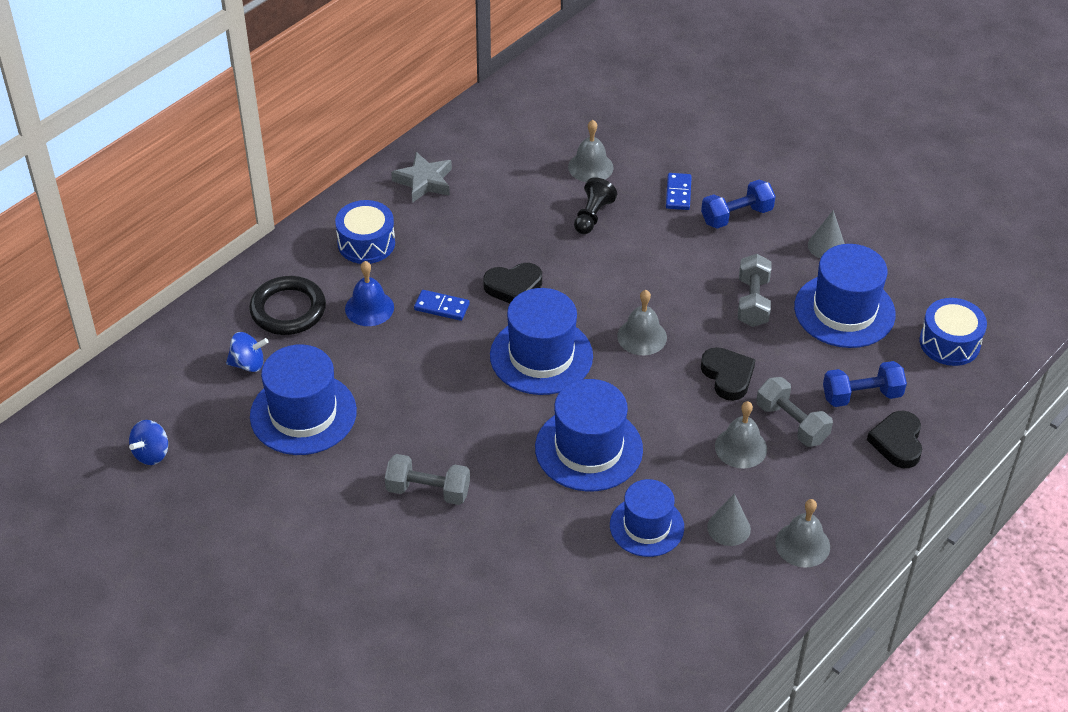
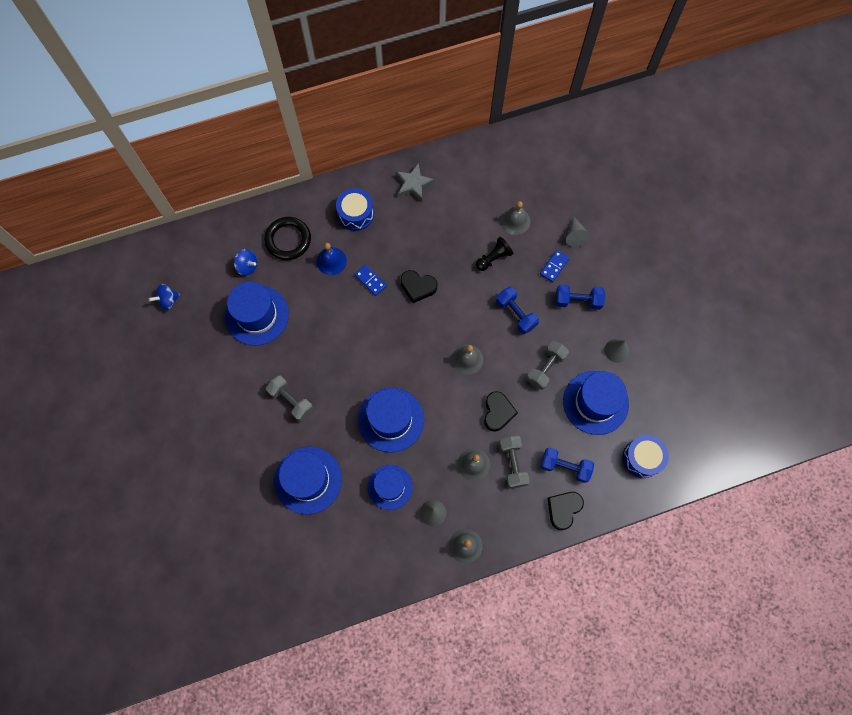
camera: 30 degrees right, 25 degrees up
(541, 356) = (404, 343): blue hat -> blue hat (308, 480)
(668, 262) = (516, 314): none -> blue dumbbell
(680, 152) = (575, 236): none -> grey cone

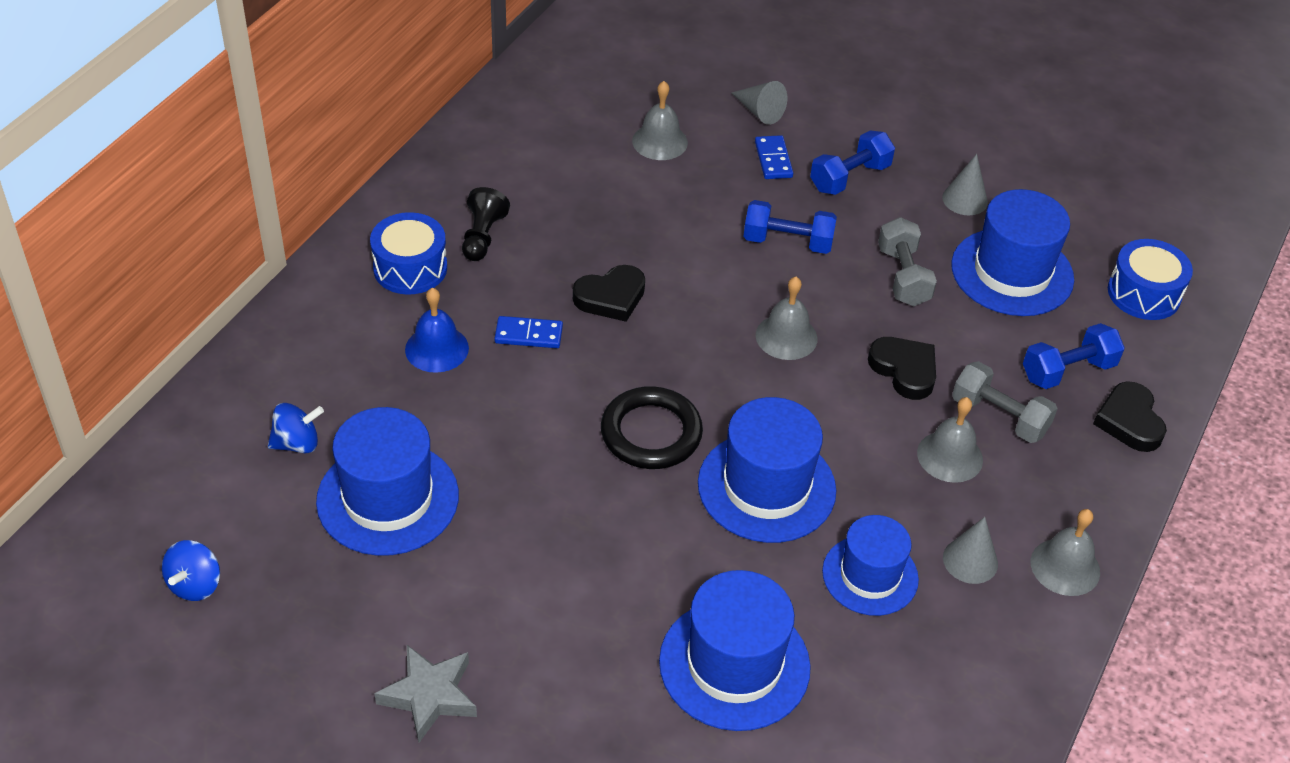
camera: 45 degrees left, 25 degrees down
(288, 240) = (331, 365): black ring -> black ring (651, 433)
(291, 401) = (580, 574): grey dumbbell -> none
(413, 185) = (462, 183): grey star -> grey star (429, 696)
(493, 258) = (680, 199): black pawn -> black pawn (482, 236)

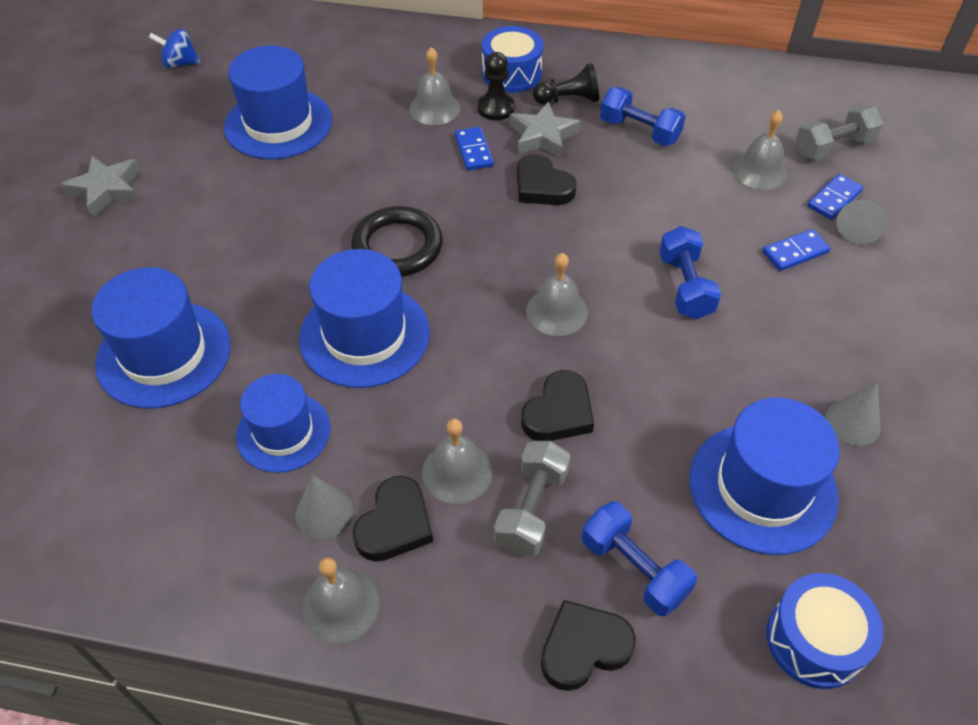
camera: 75 degrees right, 5 degrees up
(297, 443) = (314, 70): blue spinning top -> none
(437, 348) = (434, 108): blue bell -> grey bell
(465, 298) = (496, 108): none -> black pawn
(533, 274) = (543, 136): none -> grey star
(718, 111) = (834, 199): none -> blue domino
(850, 177) = (813, 316): blue dumbbell -> blue dumbbell (639, 131)
(903, 276) = (693, 387): grey dumbbell -> grey dumbbell (832, 147)
(993, 512) = (395, 524): none -> black heart

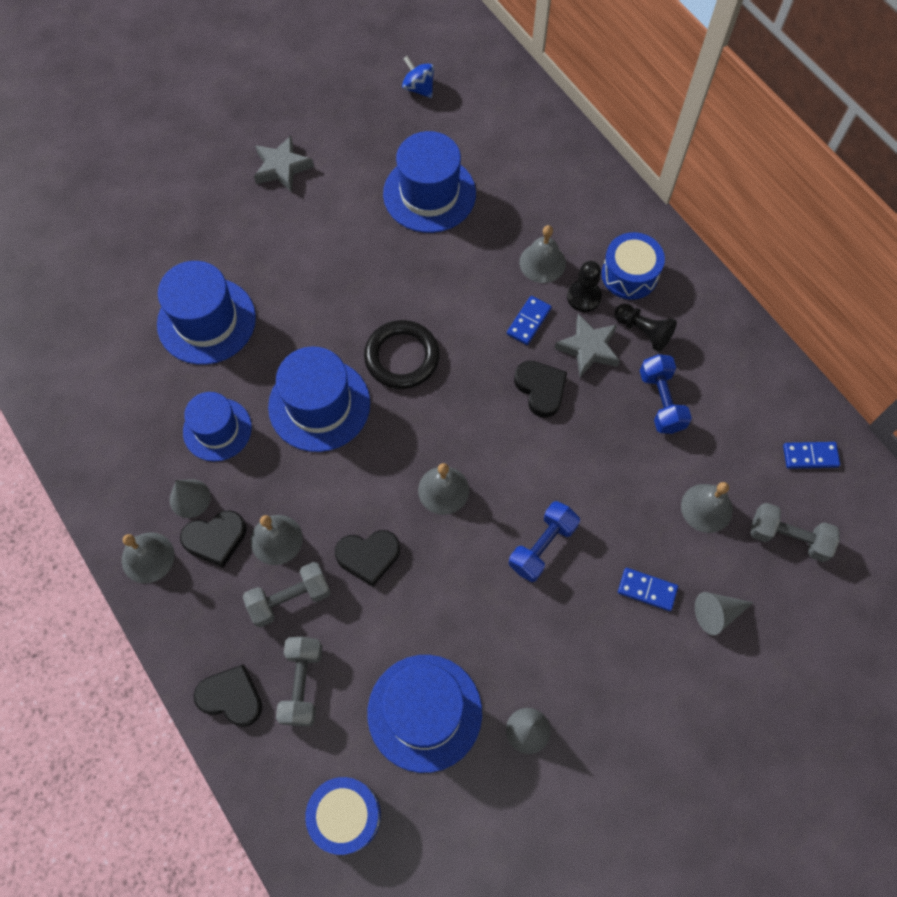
camera: 45 degrees right, 15 degrees up
(542, 186) = (540, 389): black heart -> black heart turned 150 degrees clockwise
(634, 568) = (302, 684): blue dumbbell -> grey dumbbell
(834, 199) = (731, 577): blue domino -> blue domino (810, 456)

